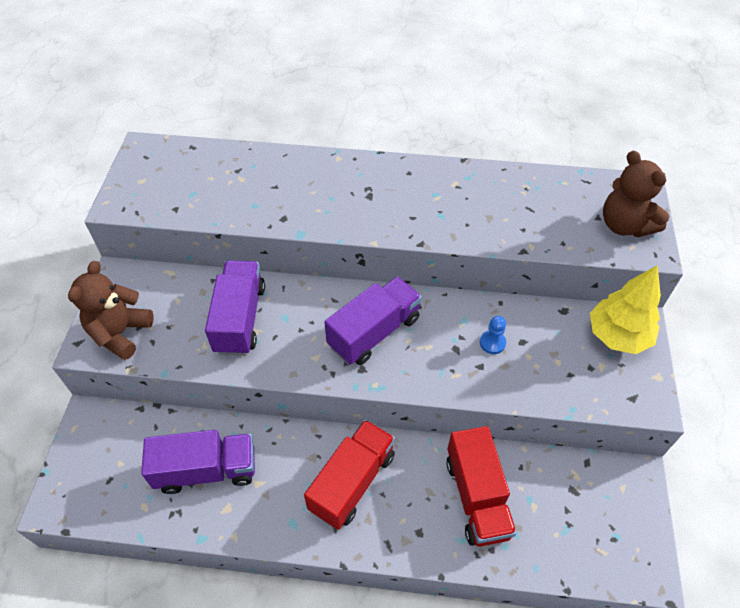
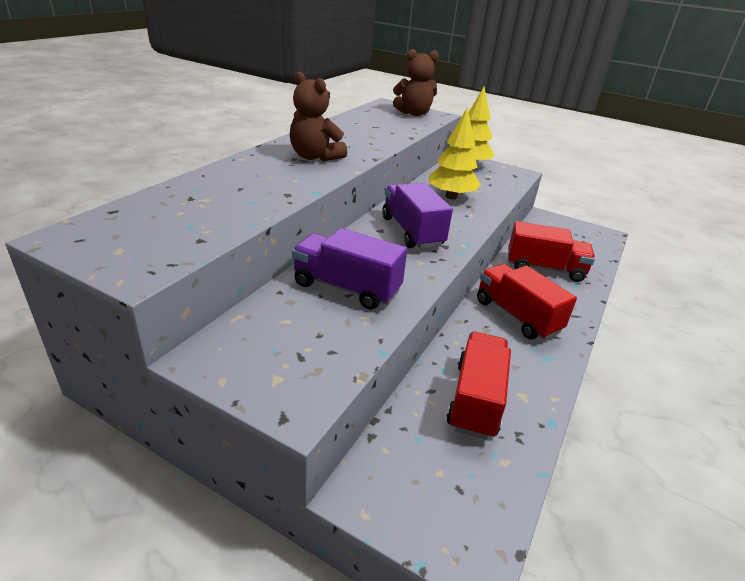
camera: 70 degrees left, 20 degrees down
(120, 333) = (299, 374): brown teddy bear -> brown teddy bear (315, 157)
(206, 470) = (476, 399): purple truck -> red truck
(492, 343) = (451, 196): blue pawn -> yellow tree

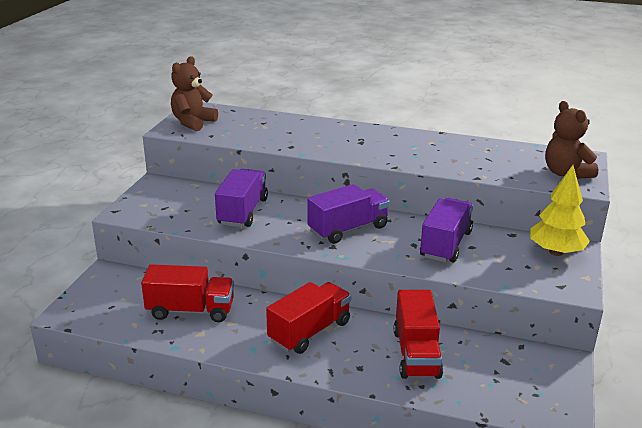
camera: 80 degrees right, 5 degrees down
(315, 157) = (372, 145): brown teddy bear -> brown teddy bear (193, 122)
(451, 196) = (445, 244): yellow tree -> purple truck

